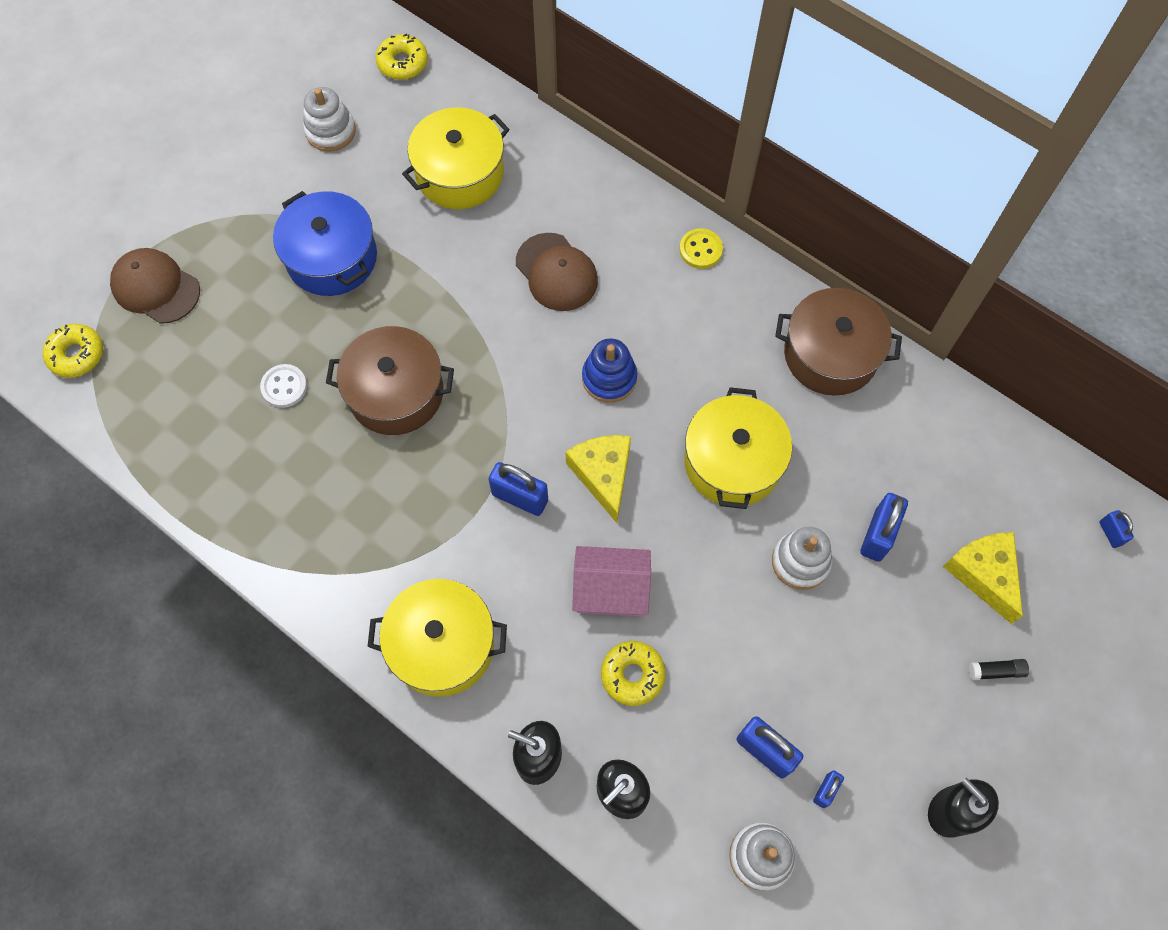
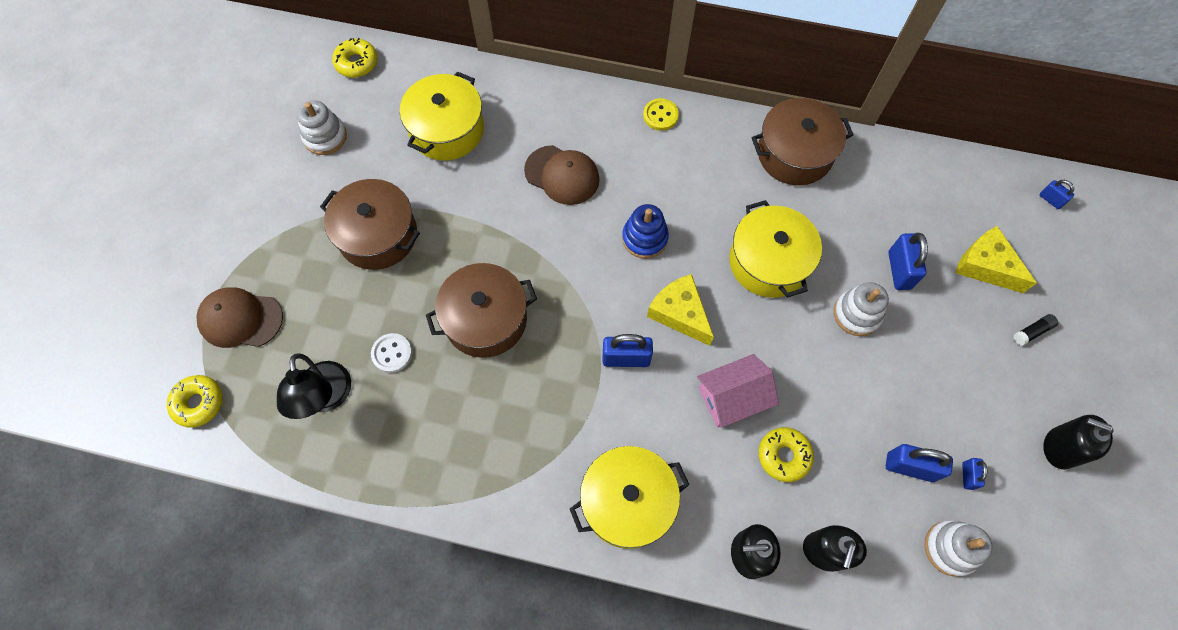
camera: 25 degrees left, 0 degrees up
(198, 403) = (325, 398): none -> black lamp
(331, 258) = (377, 235): blue pot -> brown pot

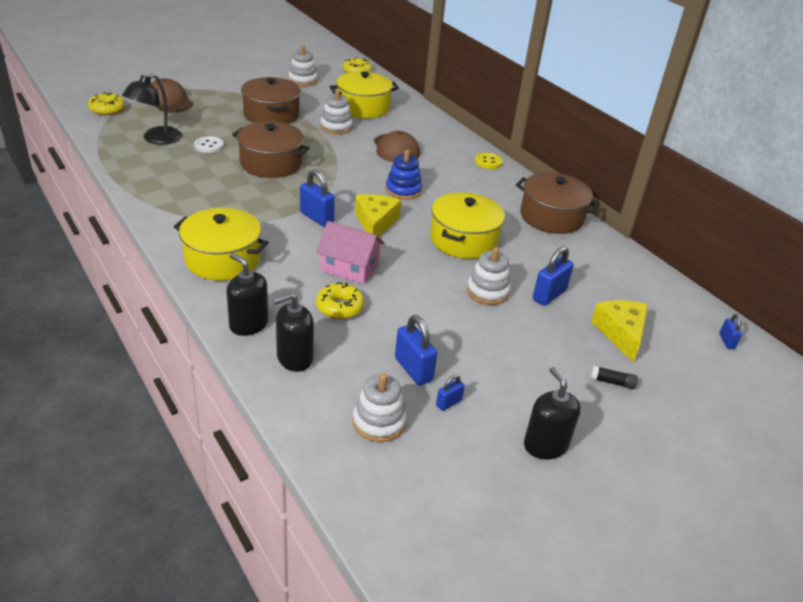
camera: 40 degrees right, 30 degrees down
(466, 193) = (336, 127): none -> white stacking toy

